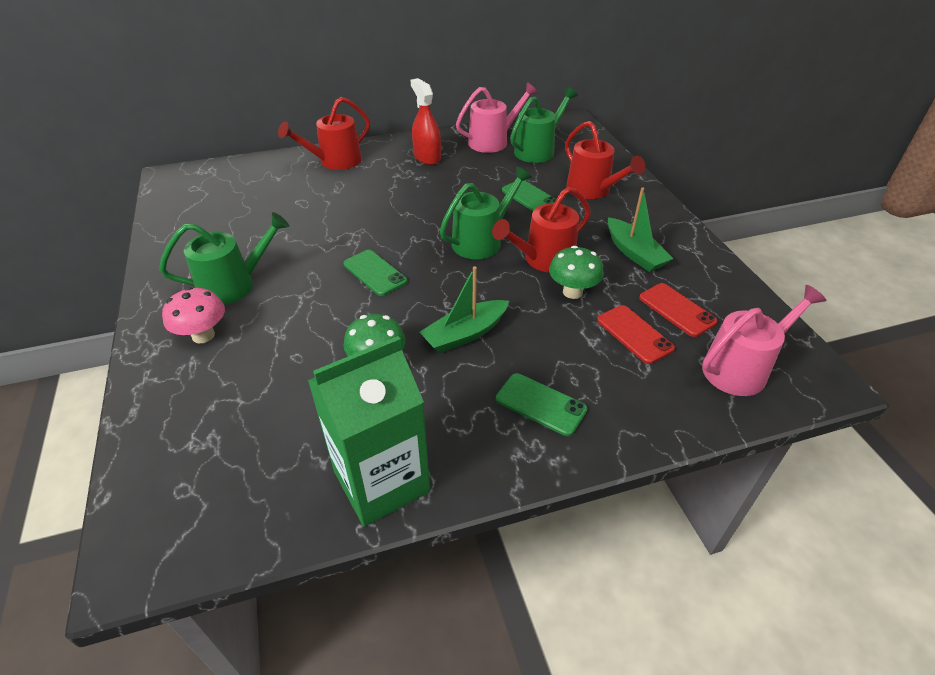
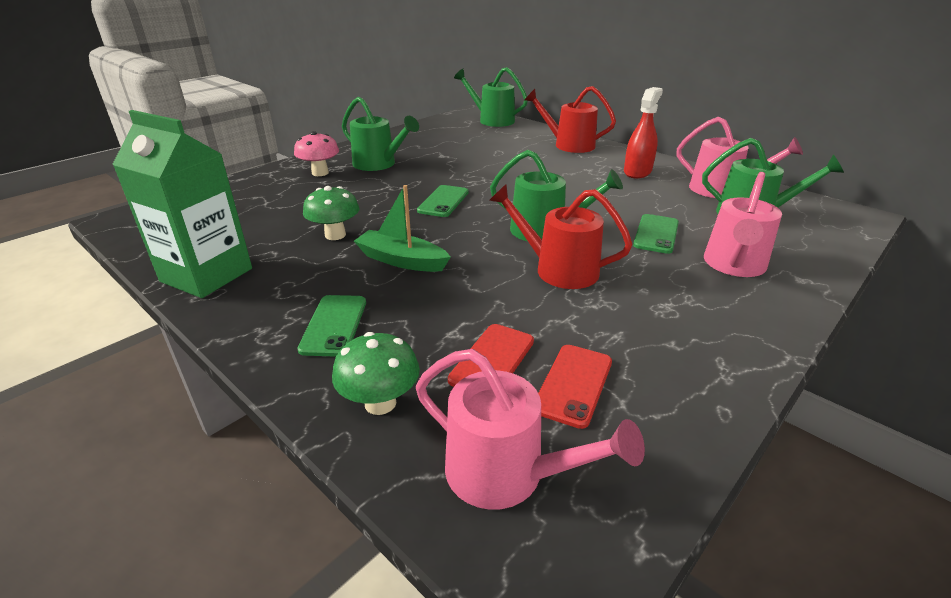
camera: 60 degrees right, 10 degrees down
(214, 173) = (492, 120): none -> green watering can
(572, 292) = (524, 300): green mushroom -> green mushroom (380, 403)
(592, 190) = (734, 265): red watering can -> pink watering can
(634, 253) = (649, 324): green boat -> none

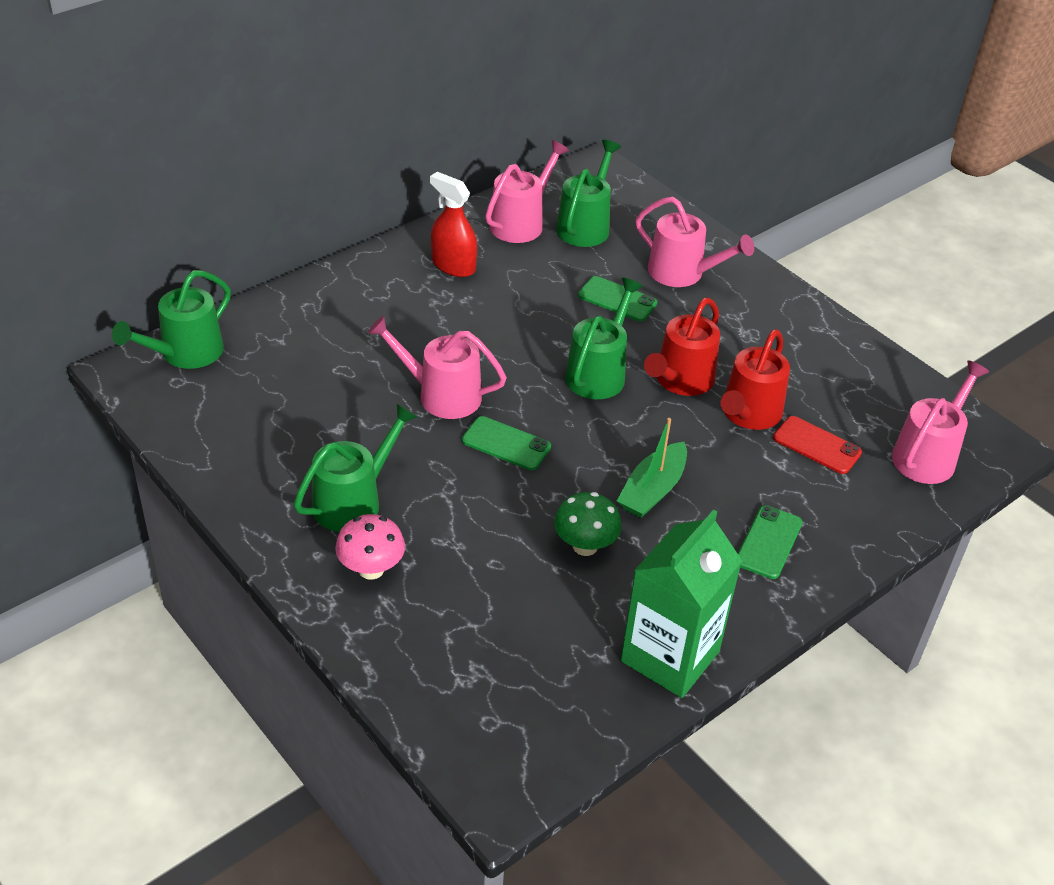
camera: 85 degrees left, 10 degrees up
(334, 325) = (768, 542): green phone -> green phone turned 75 degrees counterclockwise
(380, 403) = (868, 513): green mushroom -> none
(487, 179) = (442, 395): none -> pink watering can
(569, 145) = (337, 297): red watering can -> red watering can (748, 414)
(574, 385) = (843, 407): red phone -> none

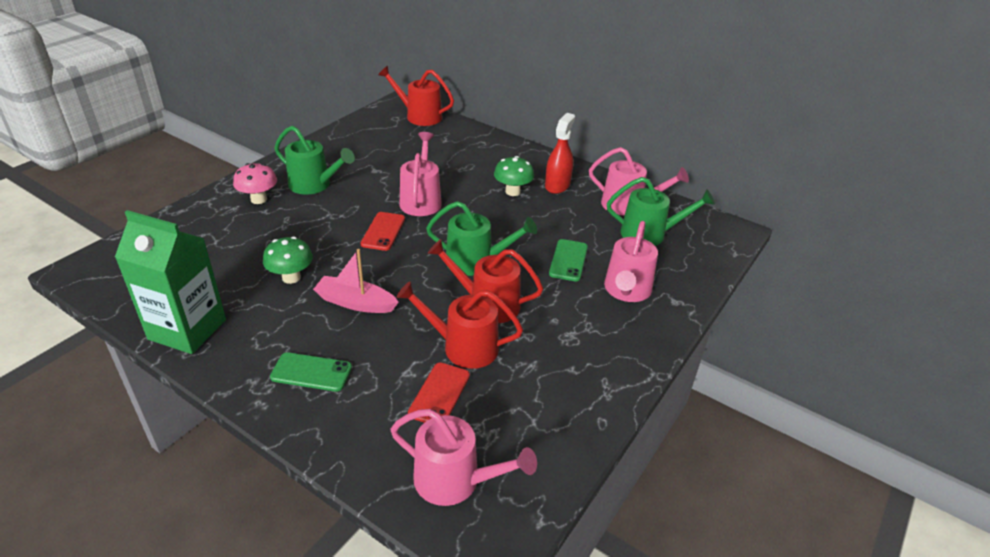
camera: 75 degrees right, 5 degrees down
(185, 353) = (419, 116): green watering can -> red watering can
(453, 307) = (512, 192): none -> green mushroom
(506, 444) = (383, 231): green phone -> red phone
(652, 490) = (355, 303): green boat -> pink boat

